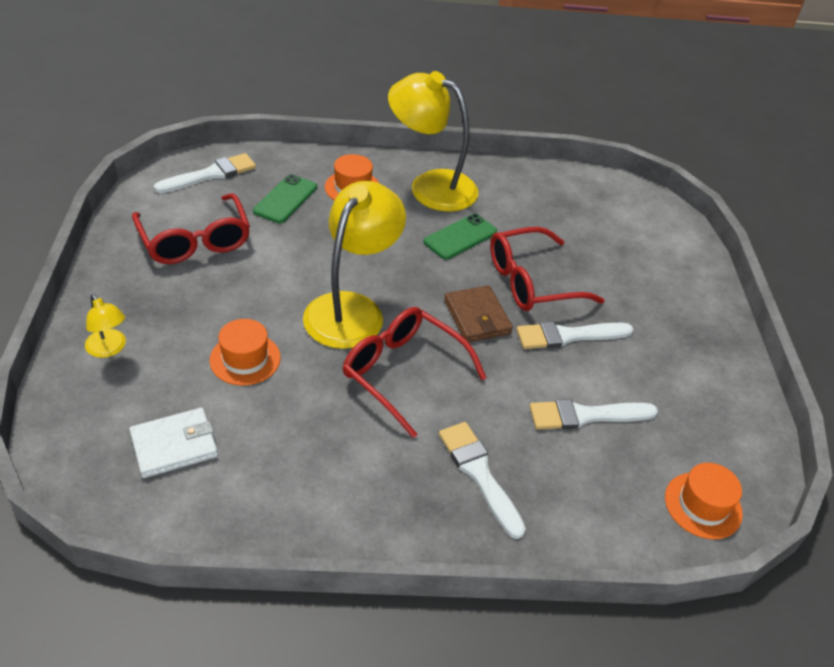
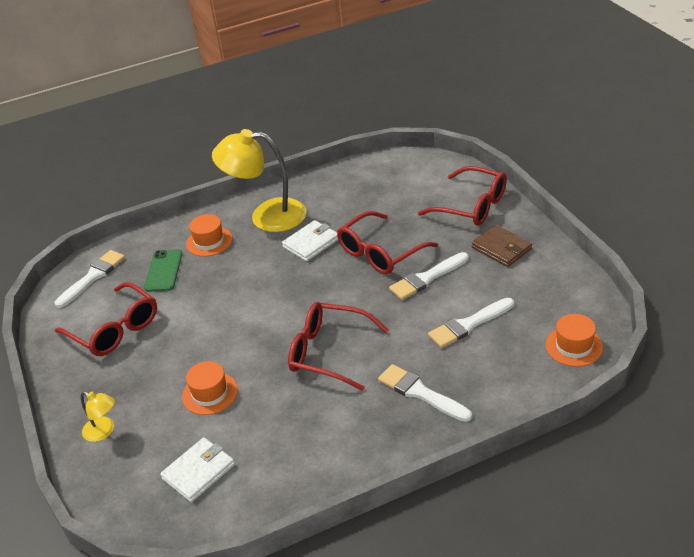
camera: 15 degrees left, 5 degrees down
(352, 309) = (265, 326): yellow lamp -> none
(460, 237) = (311, 243): green phone -> white wallet
(477, 317) = (356, 293): brown wallet -> brown wallet (501, 248)
(671, 273) = (472, 206): none -> red glasses

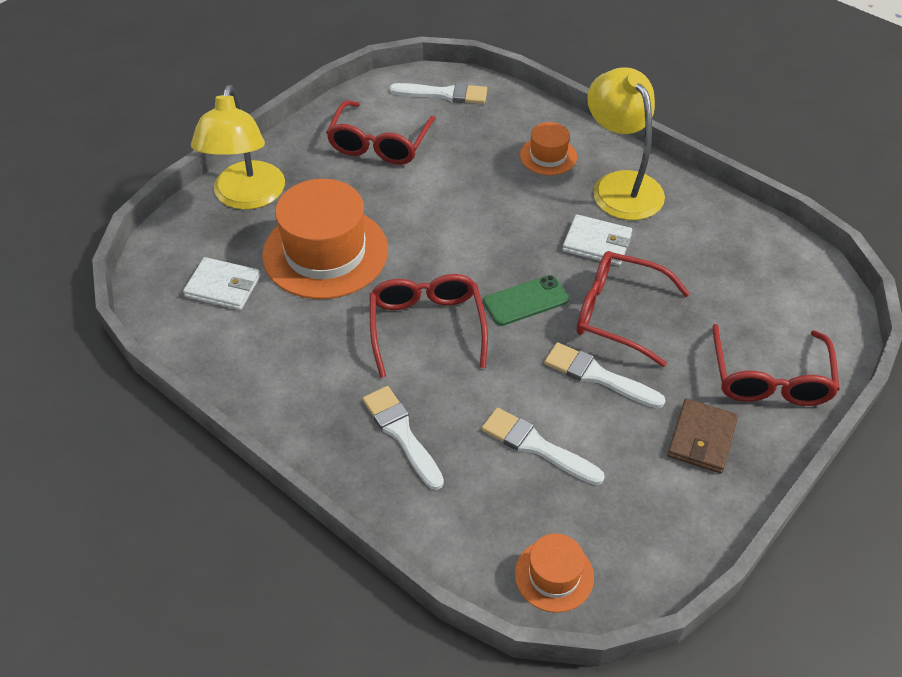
camera: 60 degrees right, 10 degrees up
(104, 431) = (247, 197): yellow lamp -> yellow lamp, size x2.15
(164, 271) = (482, 141): green phone -> green phone (526, 301)
(210, 393) = (325, 252): orange hat -> orange hat, size x2.02
(420, 393) = (401, 433): white brush -> white brush turned 45 degrees counterclockwise

